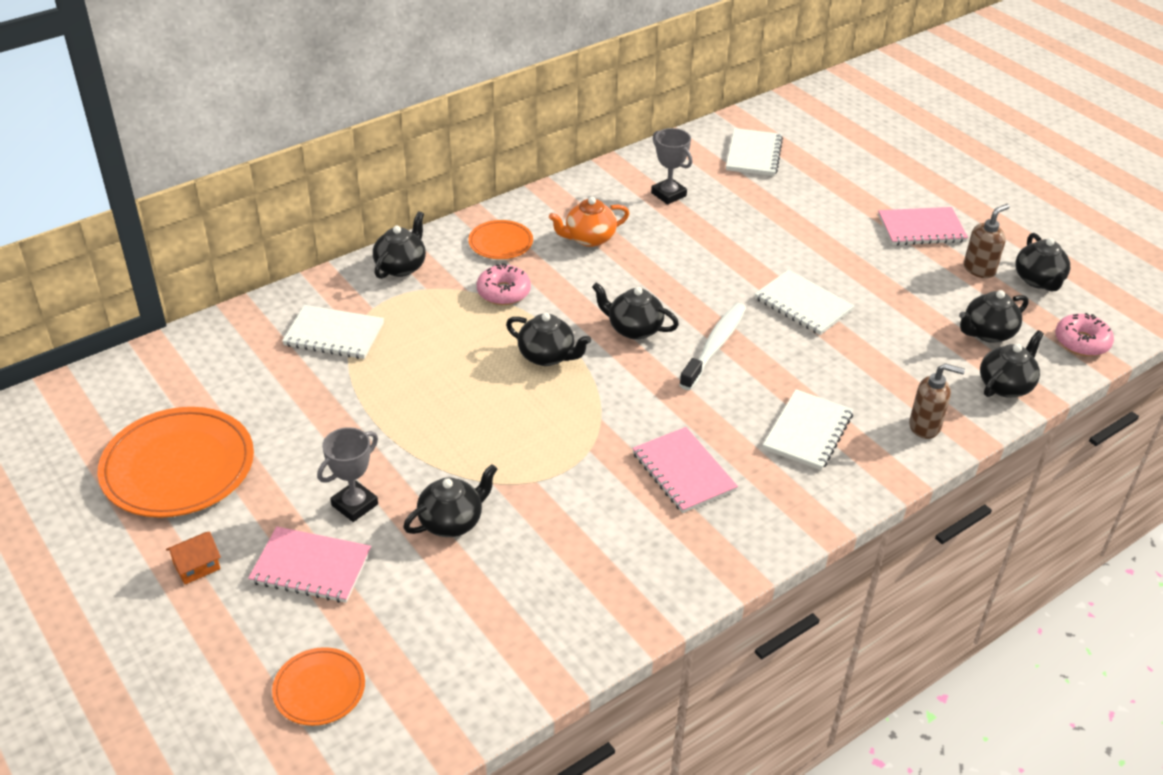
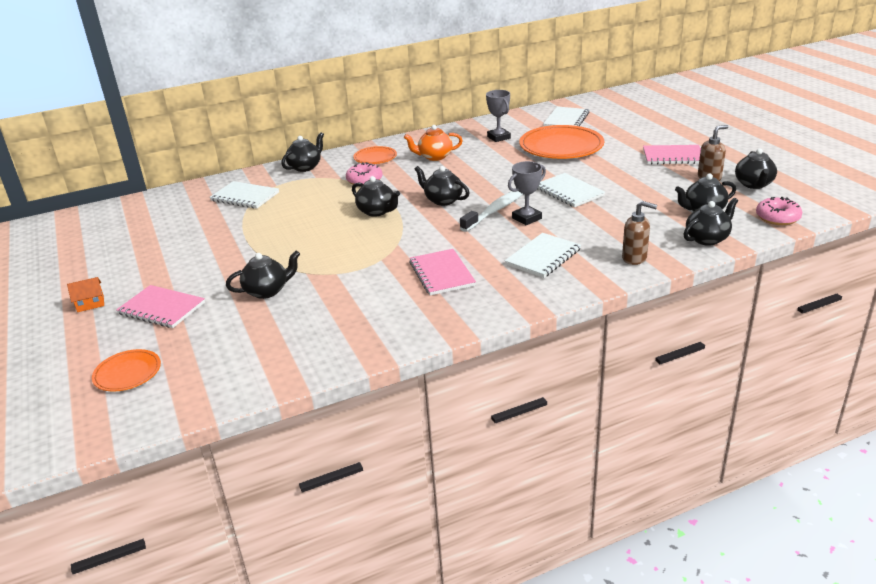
camera: 15 degrees right, 10 degrees down
(178, 467) = (111, 255): orange plate -> orange plate (561, 146)
(354, 505) = (208, 279): grey trophy -> grey trophy (526, 218)

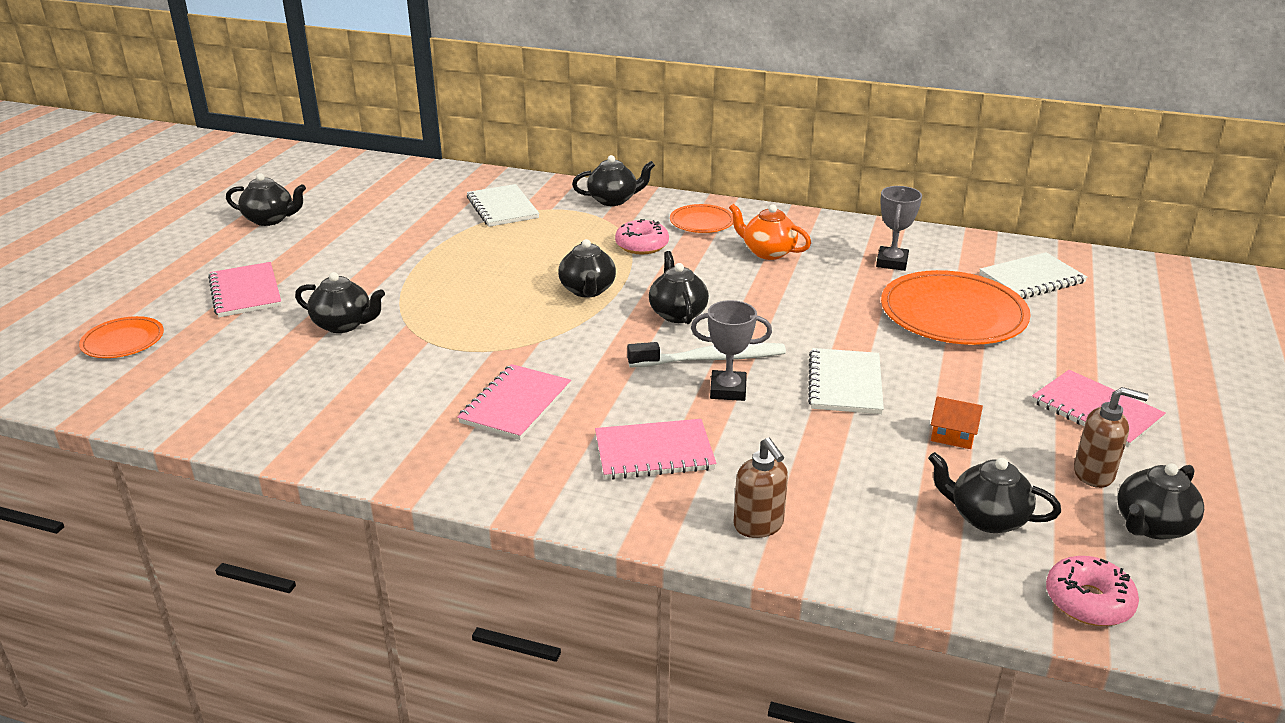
camera: 40 degrees right, 0 degrees up
(90, 304) = (213, 256): orange house -> orange house (952, 436)
(543, 257) = (654, 452): white notebook -> pink notebook
(707, 239) = (911, 563): black teapot -> black teapot (270, 219)

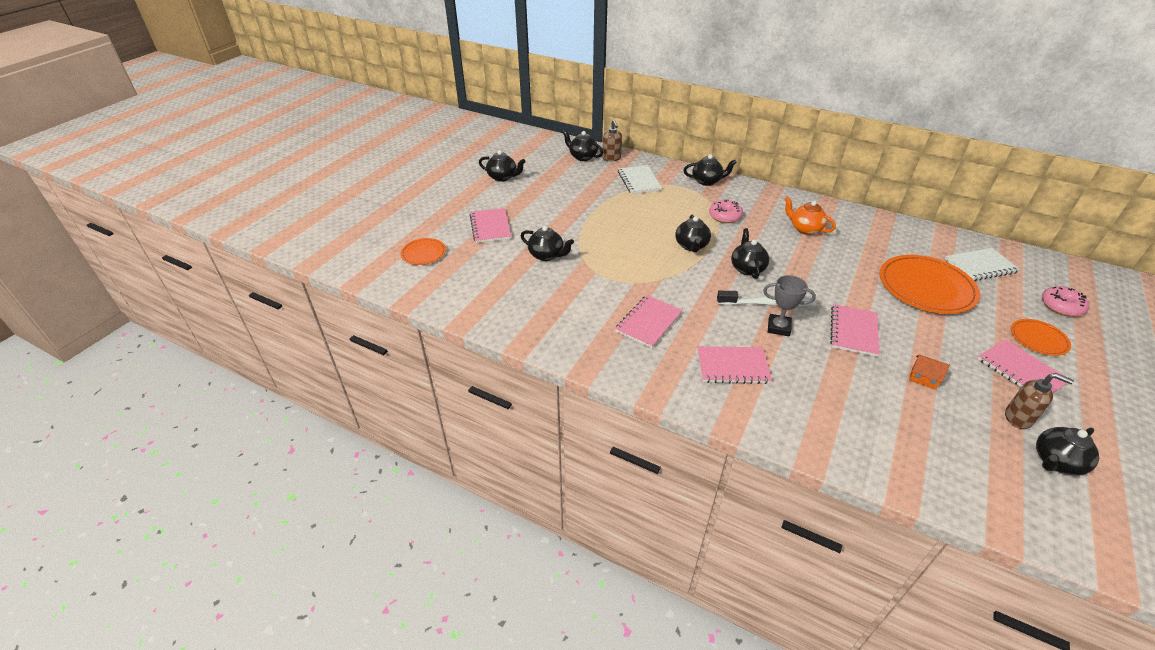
camera: 10 degrees right, 10 degrees up
(701, 222) = (762, 202): orange plate -> orange plate (1038, 339)
(758, 525) = (797, 427): brown soap dispenser -> brown soap dispenser (611, 158)
(845, 384) = (853, 331): white notebook -> pink notebook
(892, 262) = (886, 244): grey trophy -> none
(986, 518) = (944, 441): black teapot -> black teapot (582, 157)
(1088, 601) = (1010, 511): pink donut -> pink donut (1061, 306)

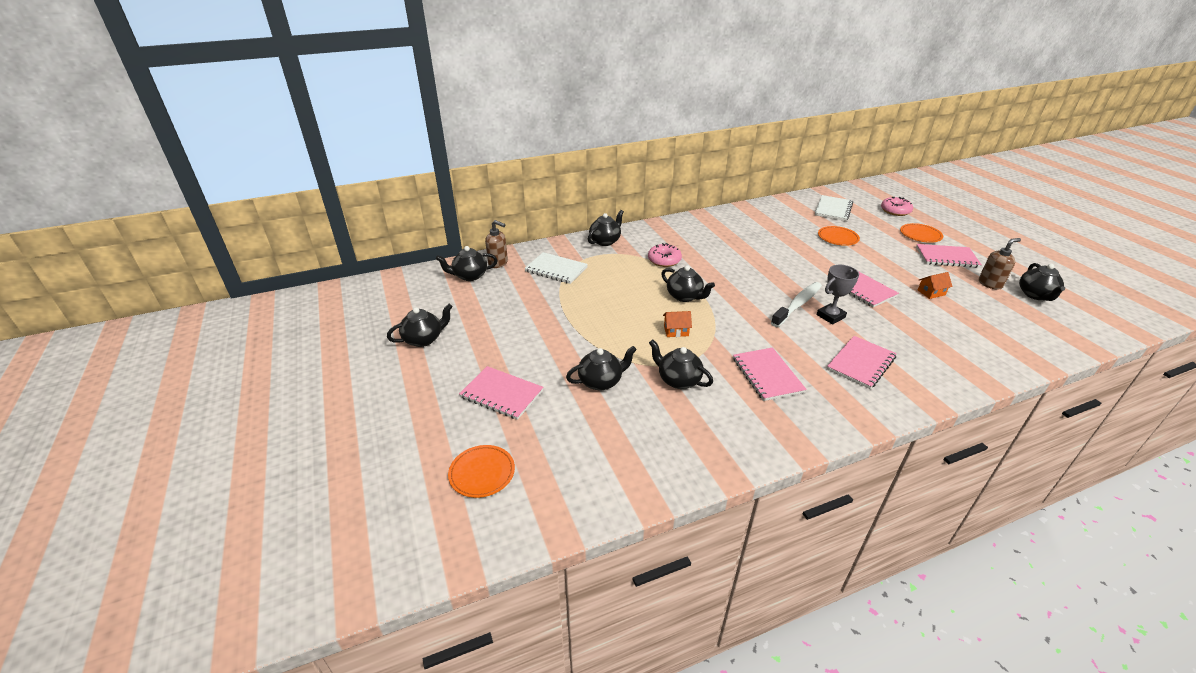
camera: 50 degrees left, 5 degrees down
(642, 260) = (676, 331): none -> orange house
(747, 268) = (744, 289): black teapot -> black teapot (678, 380)
(804, 229) = (722, 239): orange teapot -> none
(926, 287) = (837, 238): orange plate -> orange plate, size x0.52

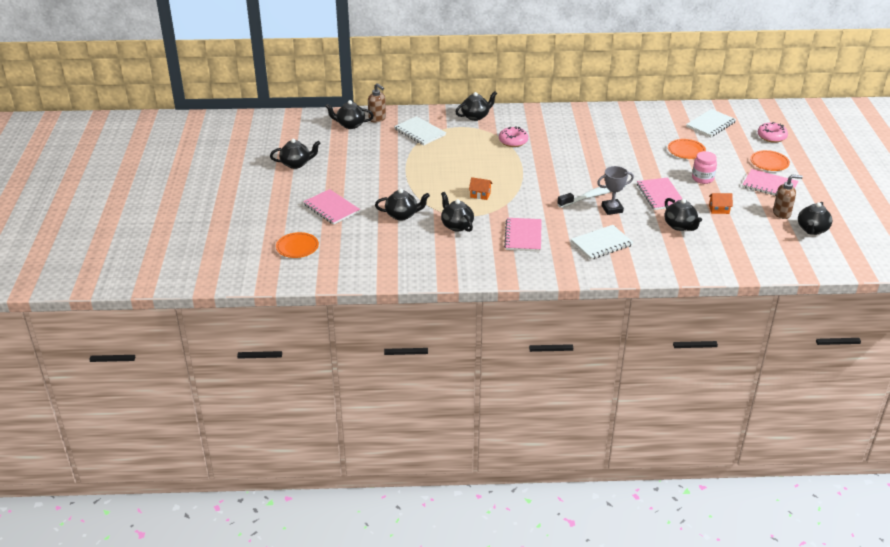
camera: 20 degrees right, 0 degrees up
(685, 296) = (507, 172): black teapot -> black teapot (680, 226)
(861, 363) = (601, 244): pink notebook -> white notebook
(881, 263) = (702, 178): none -> pink jar

